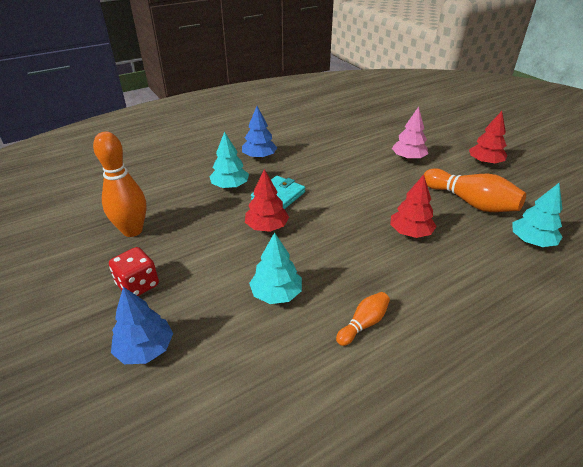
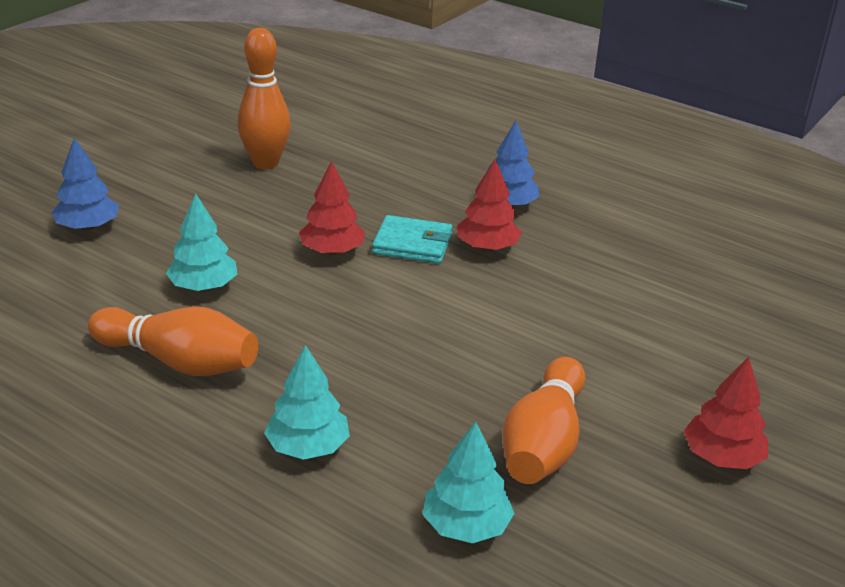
camera: 65 degrees right, 5 degrees down
(138, 285) = (176, 195): red dice -> none
(230, 186) = (407, 200): turquoise tree -> turquoise tree (307, 447)
(363, 324) = (179, 362): orange bowling pin -> orange bowling pin, size x1.89
(408, 158) = (644, 353): pink tree -> none
(410, 232) = (401, 380): red tree -> red tree (487, 247)

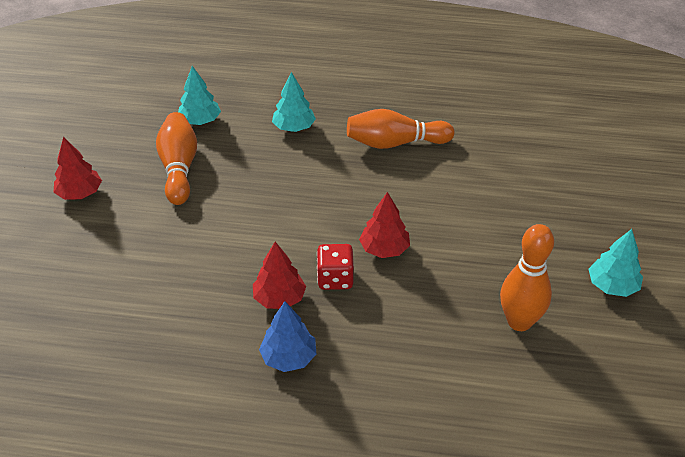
camera: 155 degrees right, 10 degrees up
(88, 227) = (554, 204): blue tree -> none
(203, 286) = (433, 190): turquoise tree -> turquoise tree (612, 286)
(412, 244) = (335, 279): turquoise wallet -> red dice

